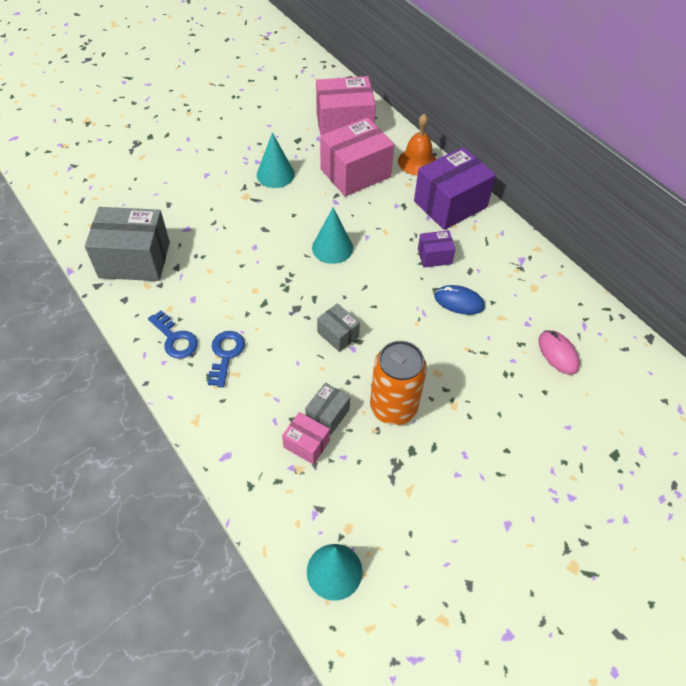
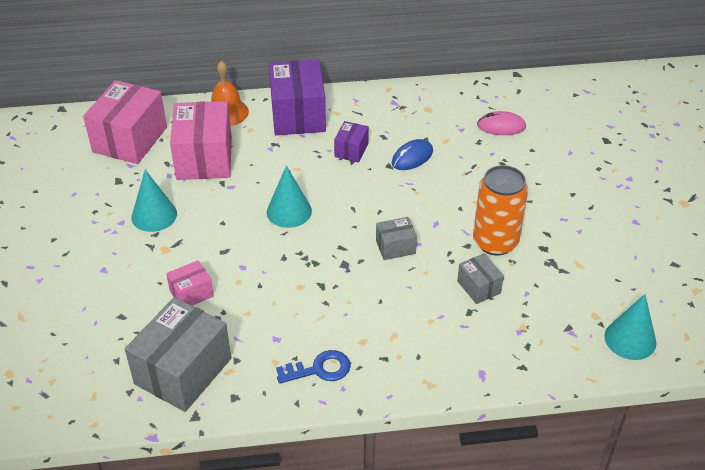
camera: 60 degrees left, 10 degrees down
(226, 354) = (366, 335): blue key -> none
(306, 444) = (500, 312): pink box -> pink box (191, 293)

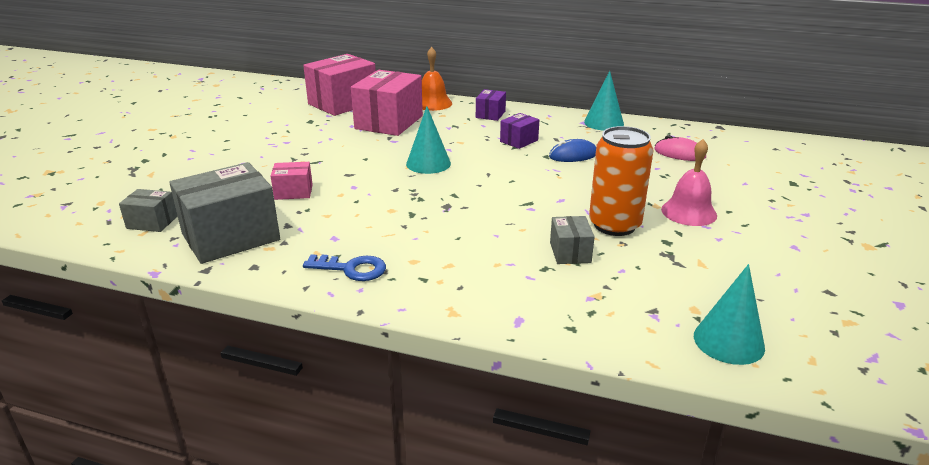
camera: 25 degrees right, 15 degrees down
(154, 215) = (315, 143): turquoise cone -> turquoise cone (603, 123)
(298, 115) = (490, 114): purple box -> purple box, size x0.49
(395, 247) = (506, 206): grey box -> grey box (152, 222)
(544, 206) = (689, 212): none -> pink bell

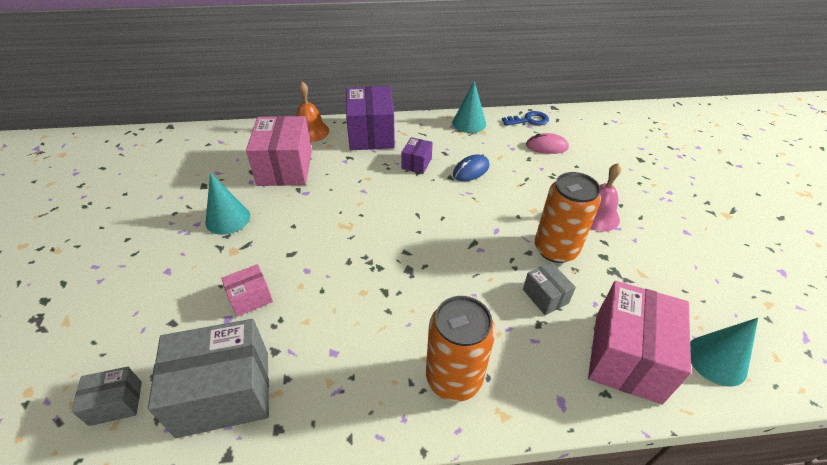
camera: 25 degrees left, 15 degrees up
(231, 237) = (224, 392): grey box -> grey box turned 45 degrees clockwise
(343, 103) = (222, 151): pink box -> pink box (627, 356)
(351, 269) = (378, 392): blue key -> blue key (529, 120)
(427, 278) = (454, 378): none -> orange can
(428, 163) = (357, 216): turquoise cone -> turquoise cone (228, 219)
(490, 114) = (371, 134): purple box -> purple box, size x2.03

